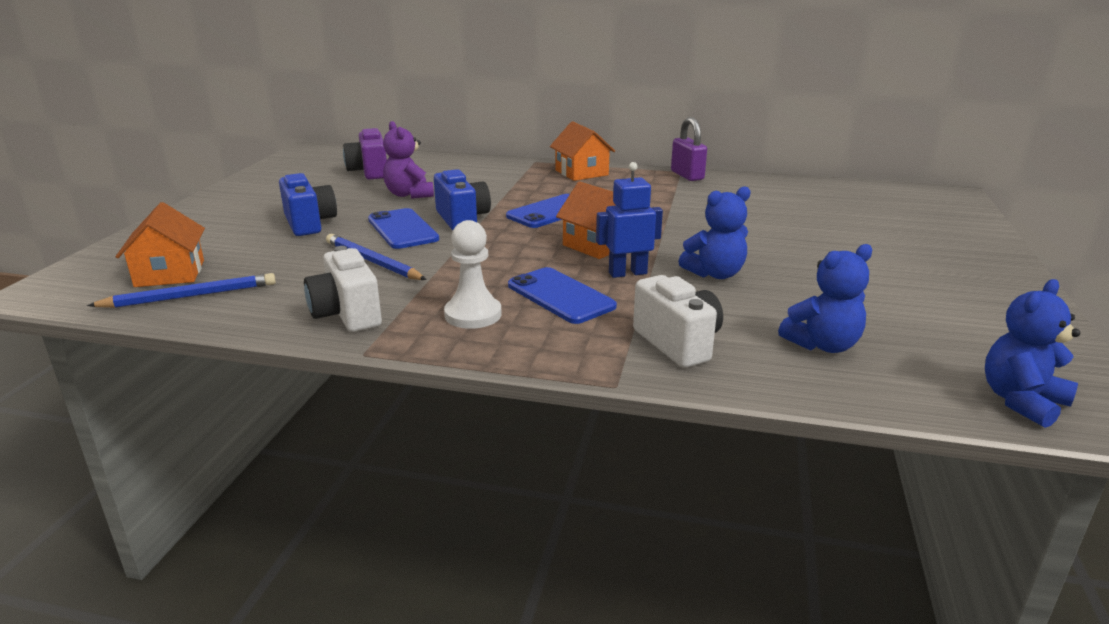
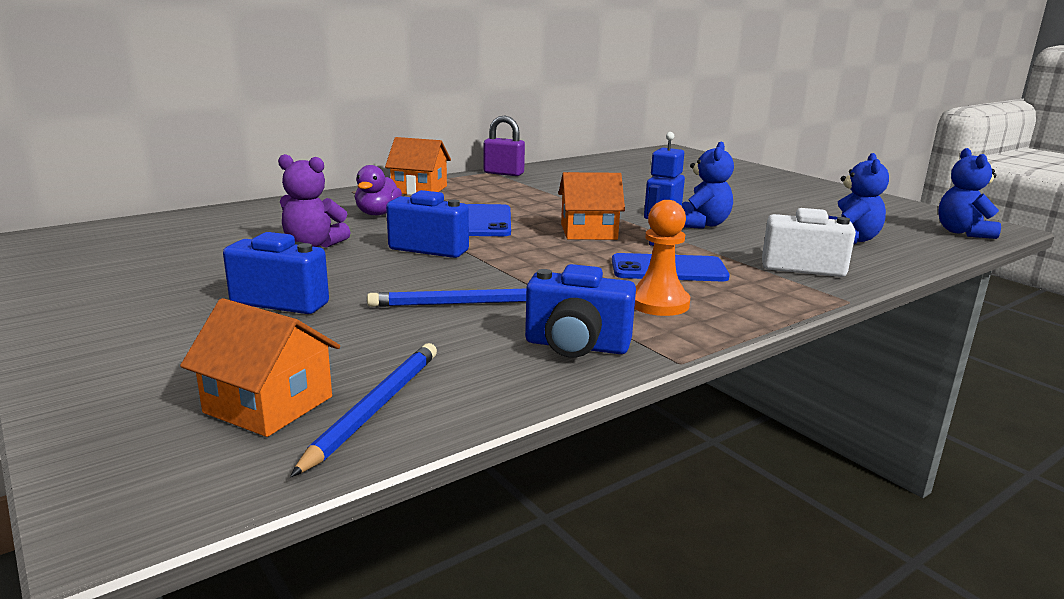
camera: 50 degrees left, 5 degrees down
(347, 314) = (576, 346): white camera -> blue camera
(369, 172) = (196, 240): purple camera -> none
(402, 229) = (403, 272): blue phone -> none
(473, 315) = (658, 303): white pawn -> orange pawn
(502, 184) = (378, 214): none -> purple duck

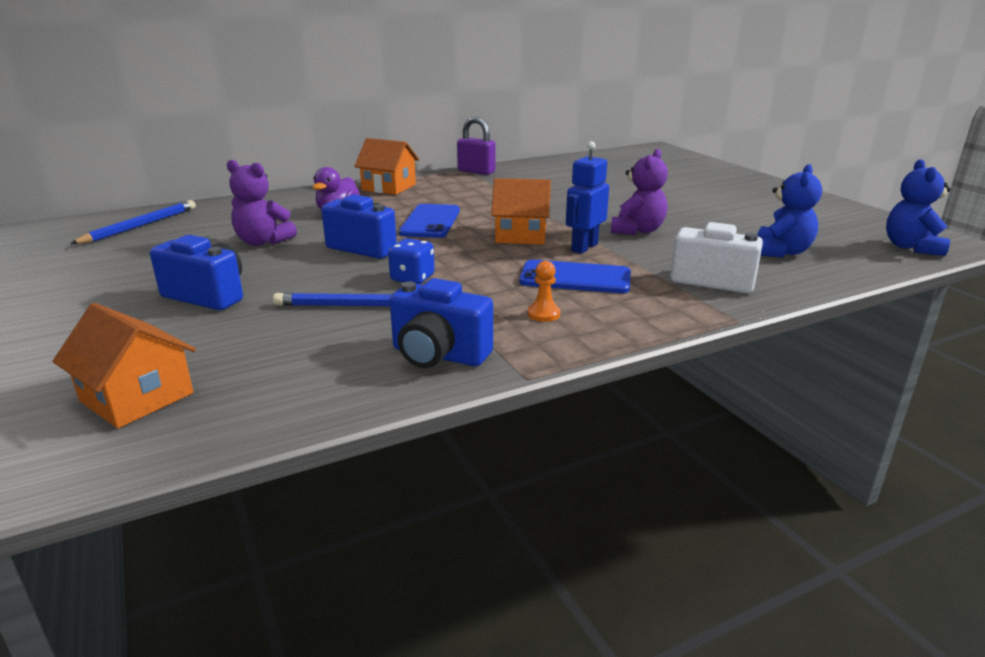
camera: 10 degrees right, 5 degrees up
(375, 408) = (222, 407): blue pencil -> blue pencil (140, 226)
(502, 275) = (412, 278): none -> blue dice
(658, 303) = (543, 314): orange pawn -> orange pawn, size x0.56
(702, 224) = (637, 230): blue teddy bear -> purple teddy bear

